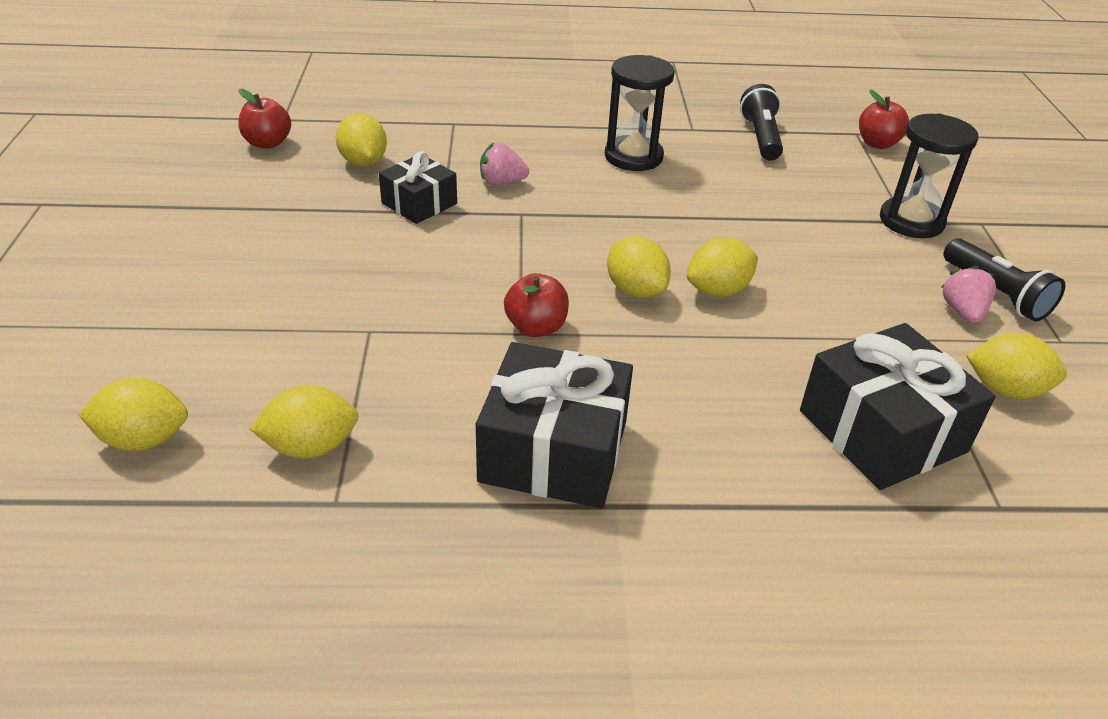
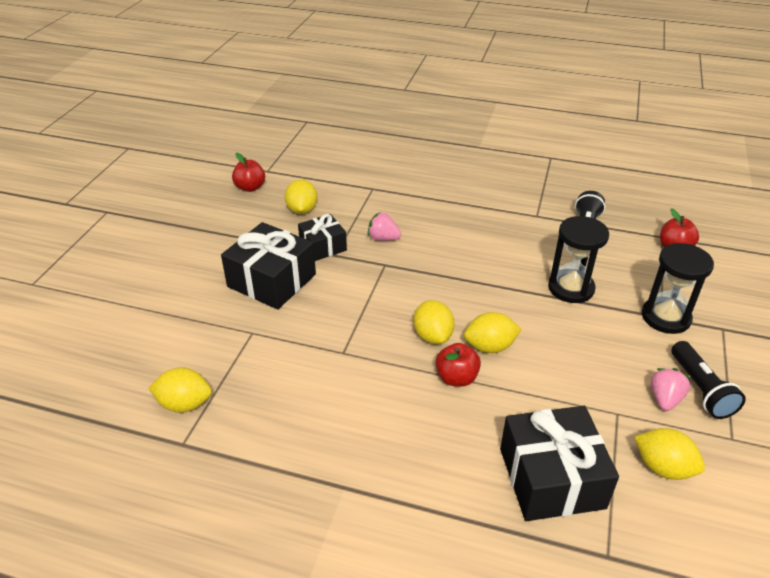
camera: 20 degrees right, 0 degrees up
(144, 439) = (98, 378): yellow lemon -> none
(536, 327) = (354, 350): red apple -> red apple (456, 378)
(554, 451) = (324, 440): black gift -> black gift (271, 280)
(633, 157) = (482, 232): black hourglass -> black hourglass (571, 288)

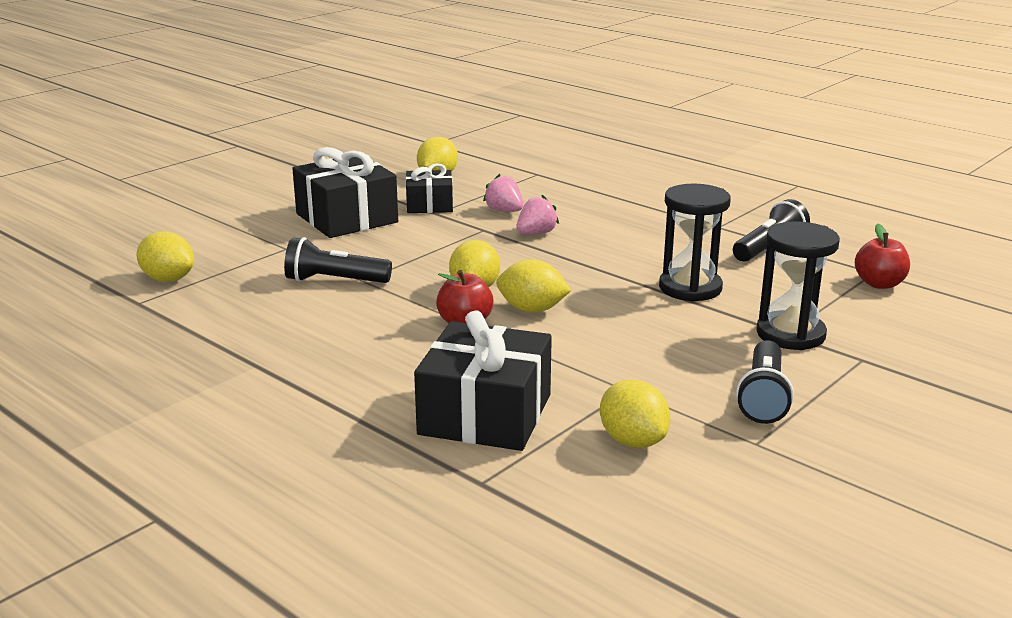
camera: 25 degrees right, 15 degrees down
(250, 187) = (400, 152): red apple -> none
(323, 361) = (334, 281): none -> black flashlight
(665, 399) = (704, 393): pink strawberry -> pink strawberry (536, 233)

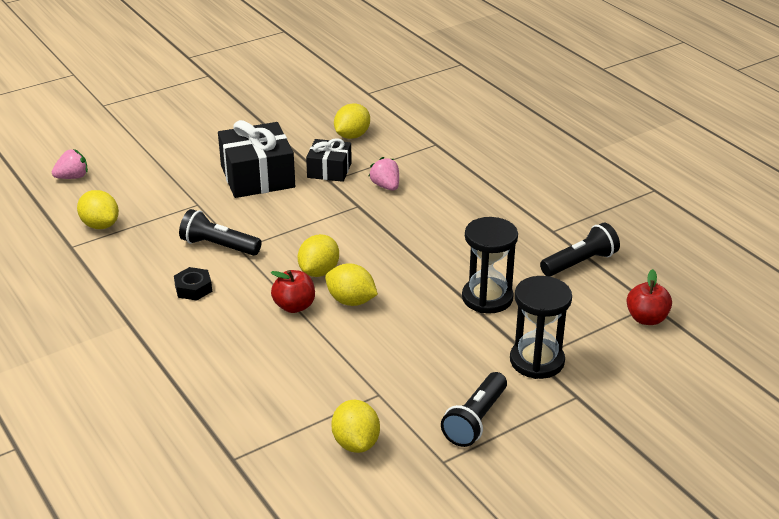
camera: 15 degrees right, 10 degrees up
(324, 322) = (193, 288): none -> black nut
(485, 414) = (265, 399): black gift -> none
(536, 233) = (398, 217): pink strawberry -> pink strawberry (72, 177)

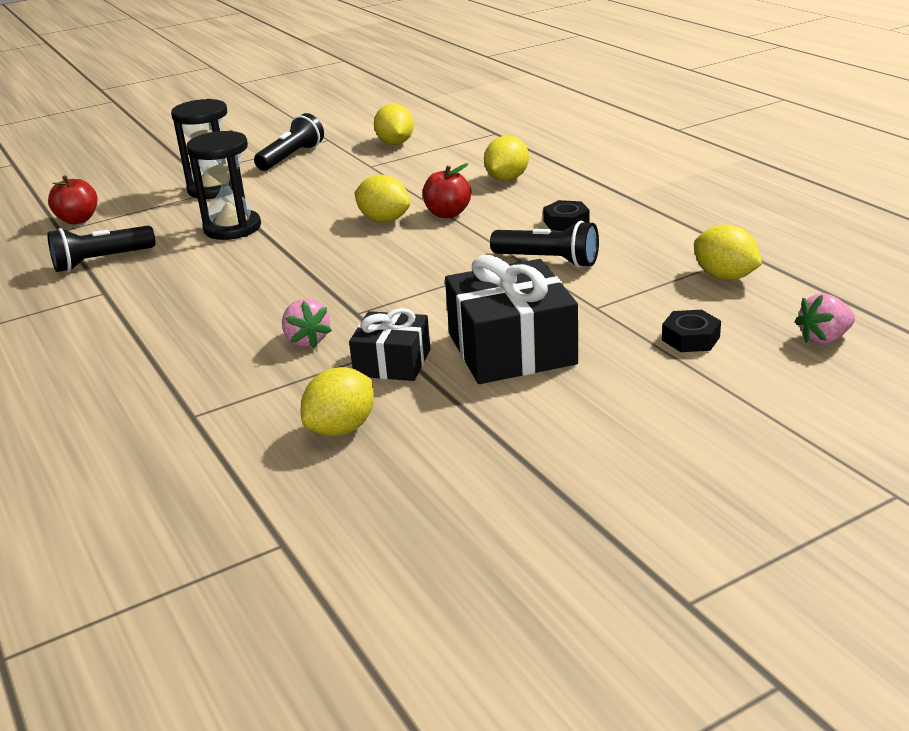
camera: 175 degrees left, 5 degrees down
(149, 180) = (690, 338): none -> black nut
(319, 271) = (418, 242): yellow lemon -> yellow lemon (507, 179)

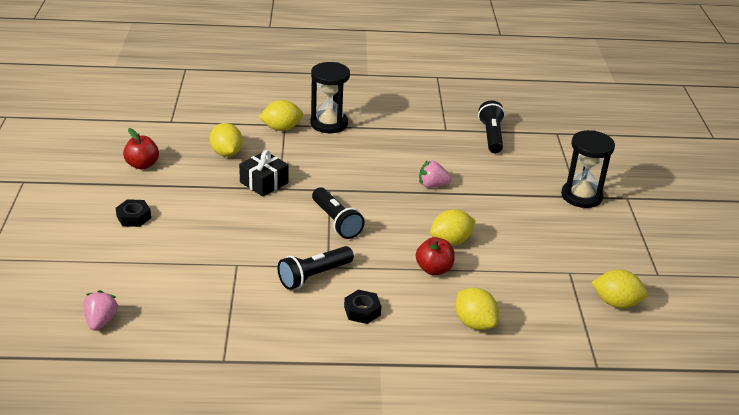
camera: 115 degrees right, 5 degrees up
(78, 220) = (569, 141): red apple -> red apple (142, 165)
(232, 228) = (498, 185): black hourglass -> black hourglass (329, 124)
(291, 157) = (625, 244): black flashlight -> black flashlight (336, 222)
(307, 340) = (317, 168): pink strawberry -> pink strawberry (432, 185)
(512, 349) = (231, 219): black gift -> none
(690, 338) = (164, 277): black nut -> black nut (134, 217)
(725, 277) = (207, 331): yellow lemon -> yellow lemon (281, 128)

